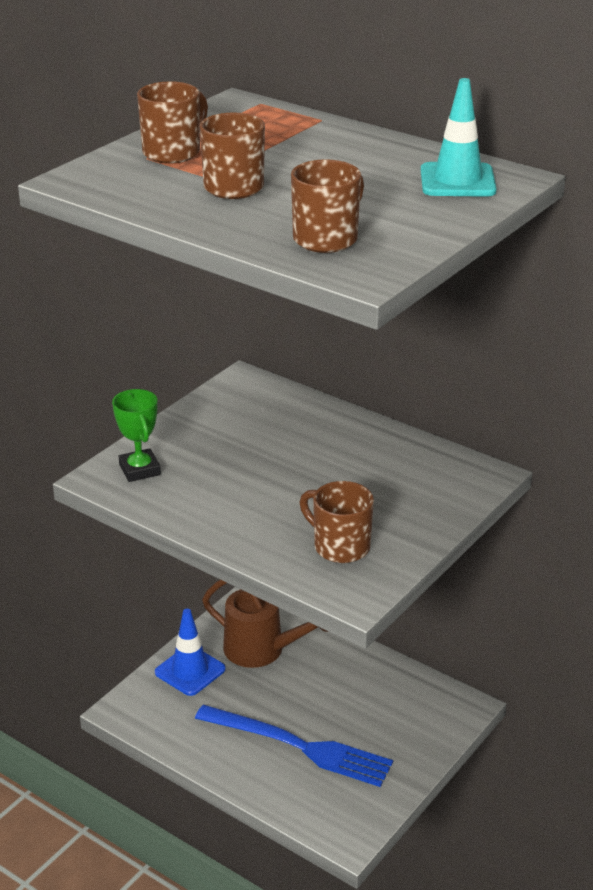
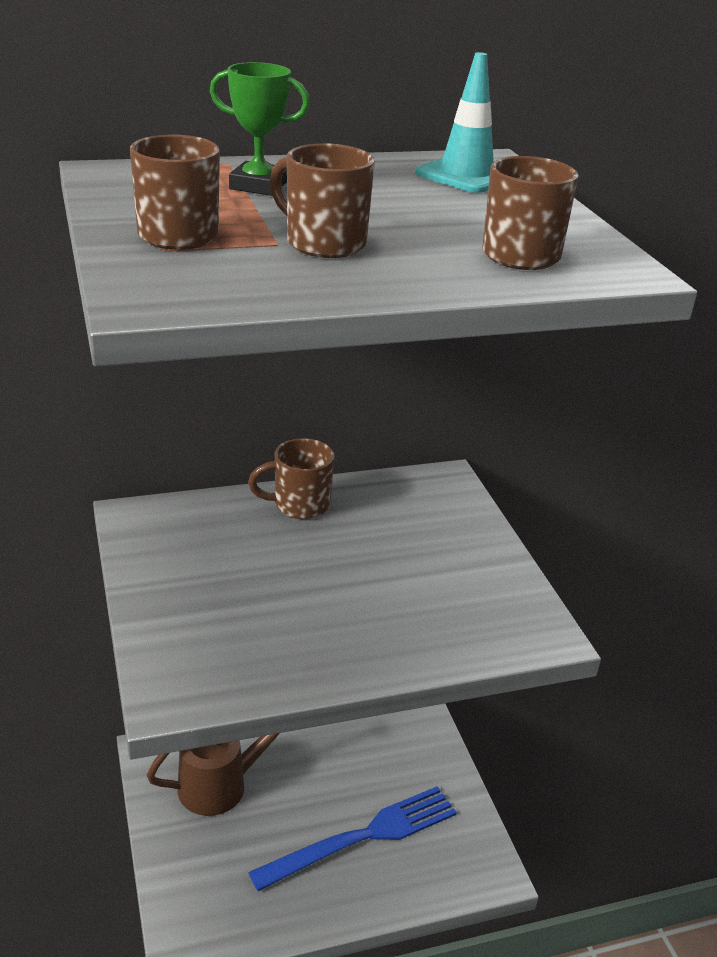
camera: 55 degrees left, 0 degrees up
(139, 470) = (192, 661): green trophy -> green trophy (258, 186)
(190, 671) = (190, 854): blue traffic cone -> none
(339, 546) = (465, 605): brown mug -> brown mug (299, 505)

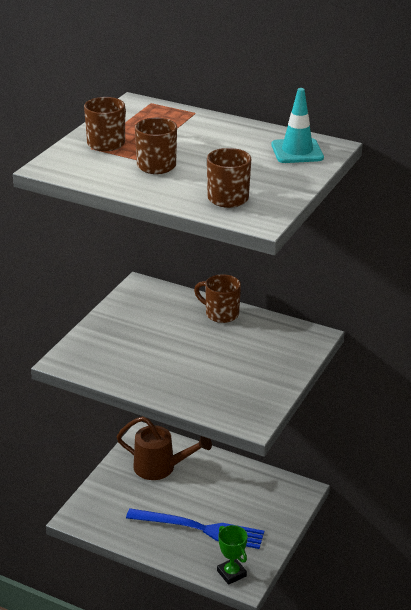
camera: 45 degrees right, 0 degrees up
(258, 186) = (184, 129): green trophy -> green trophy (231, 573)

